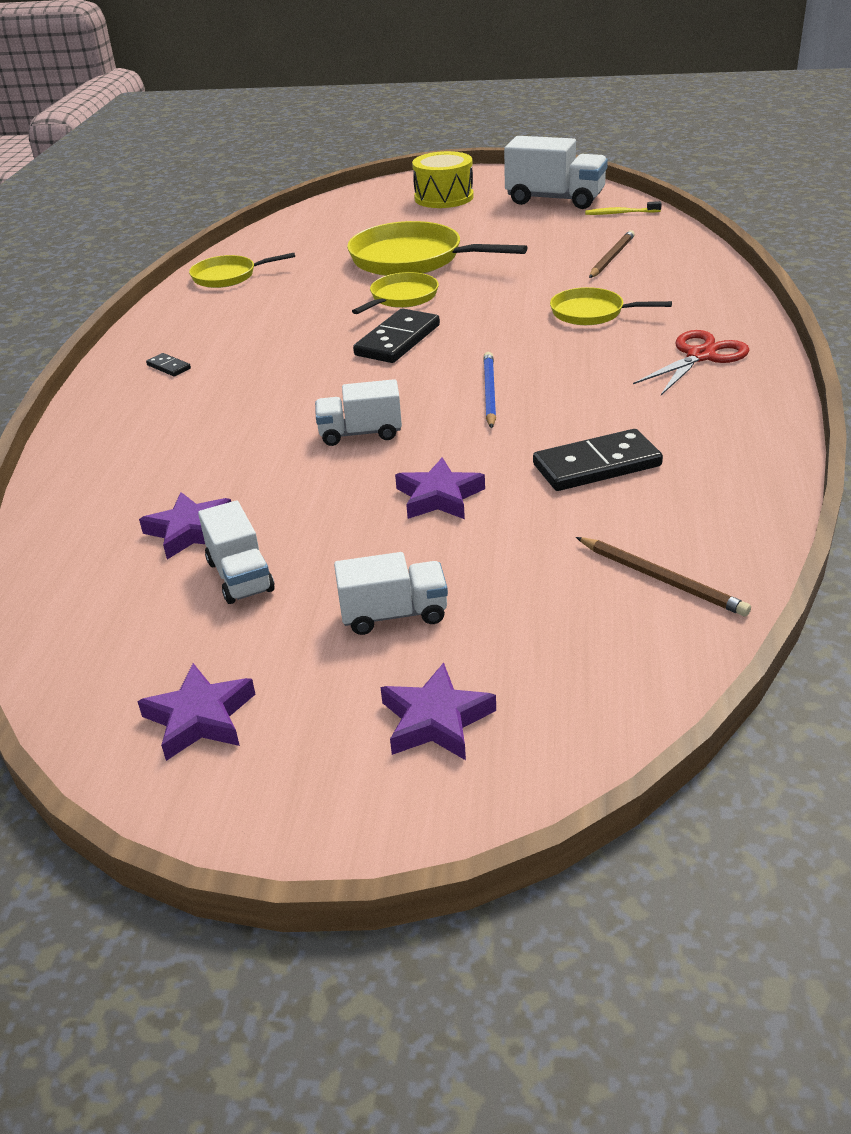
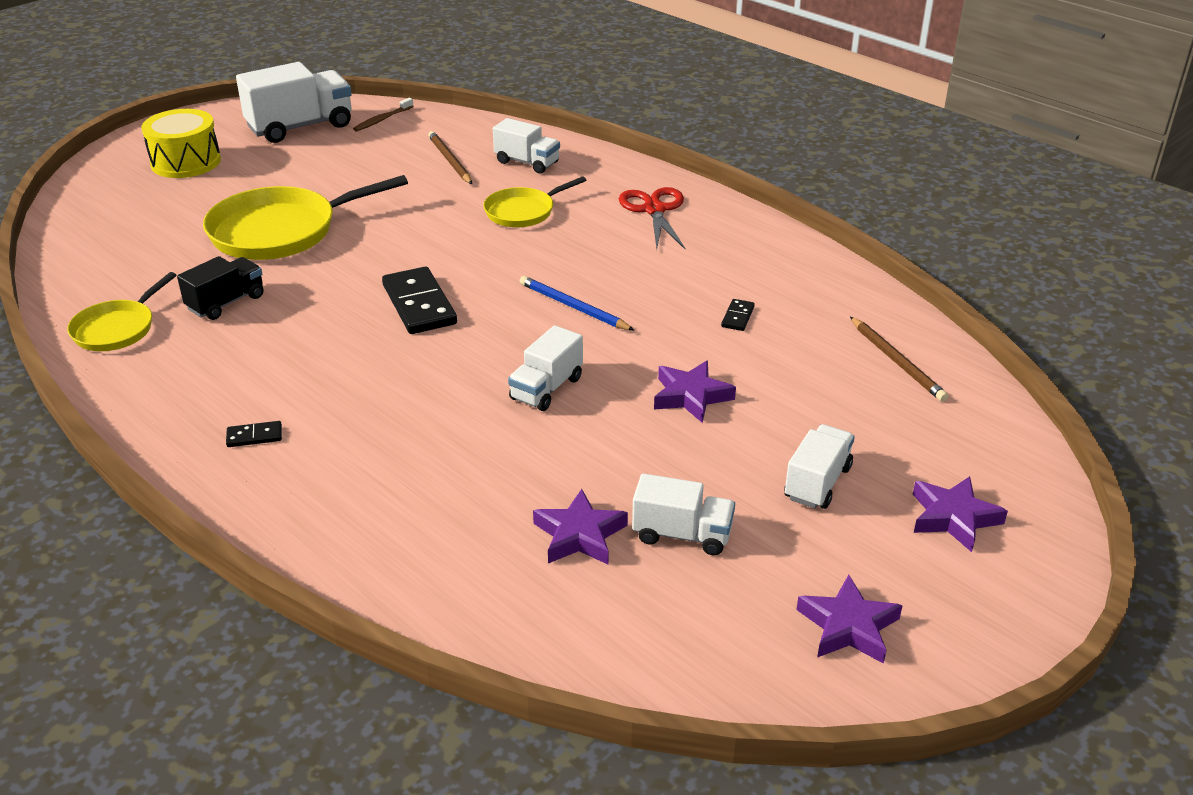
camera: 55 degrees left, 0 degrees up
(302, 287) = (226, 303): none -> black truck
(401, 298) = (345, 268): yellow pan -> none
(597, 465) = (738, 317): black domino -> black domino, size x0.47
(620, 213) = (382, 119): yellow toothbrush -> brown toothbrush
(662, 579) = (897, 361): brown pencil -> brown pencil turned 75 degrees clockwise
(668, 280) = (527, 162): none -> white truck

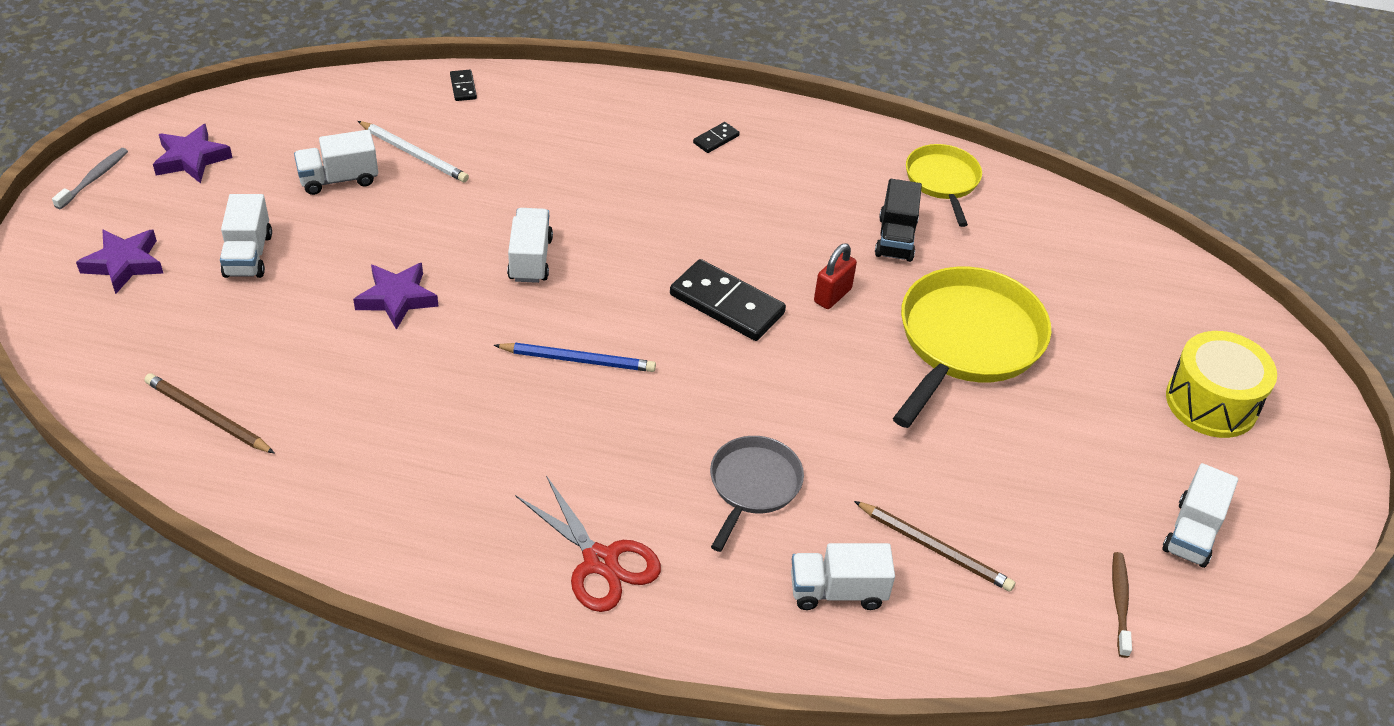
camera: 145 degrees right, 10 degrees up
(300, 127) = (1192, 533): white truck -> white truck, size x0.59
(332, 284) = (832, 296): none -> red padlock
(523, 212) = (753, 486): yellow pan -> grey pan
(579, 535) = (414, 154): purple star -> white pencil
(738, 317) = (400, 414): black domino -> black domino (463, 87)
(980, 642) = (94, 178): none -> grey toothbrush

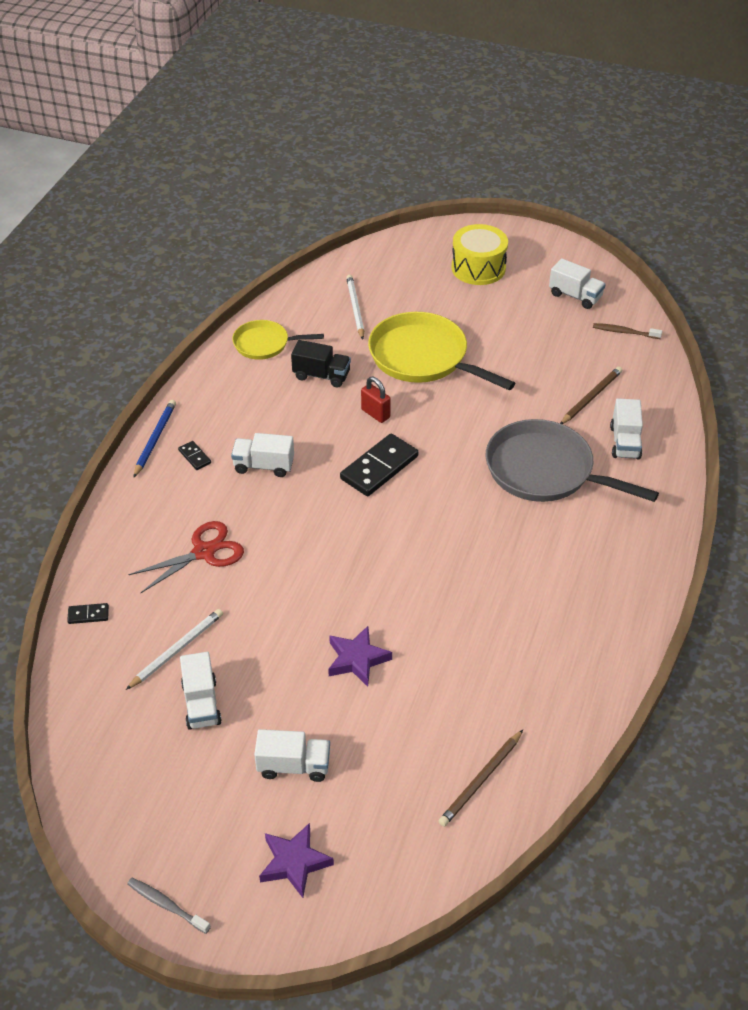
camera: 80 degrees left, 0 degrees up
(191, 159) = (151, 822): purple star -> none
(530, 259) = (320, 575): white truck -> white truck (264, 466)
(578, 360) = (430, 551): blue pencil -> blue pencil (155, 439)
(600, 561) = (609, 549): red scissors -> red scissors (204, 552)
(753, 486) = (545, 471): grey pan -> grey pan, size x1.76
(1052, 264) = (355, 308): none -> white pencil

